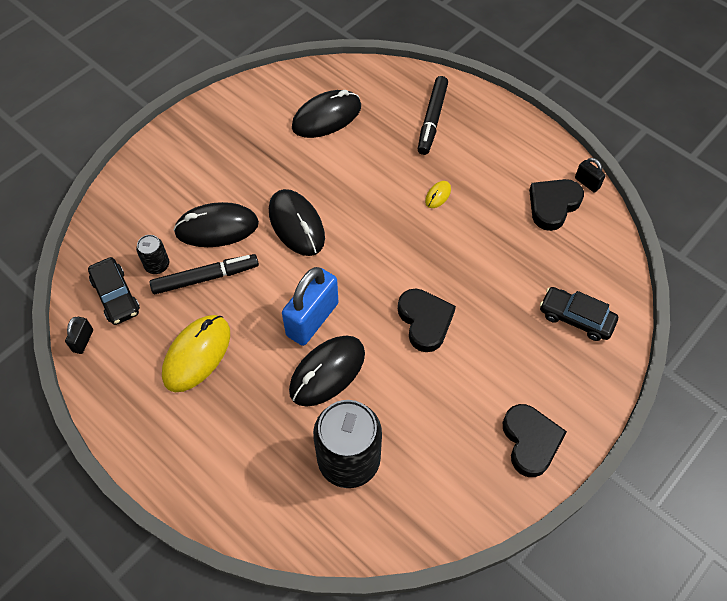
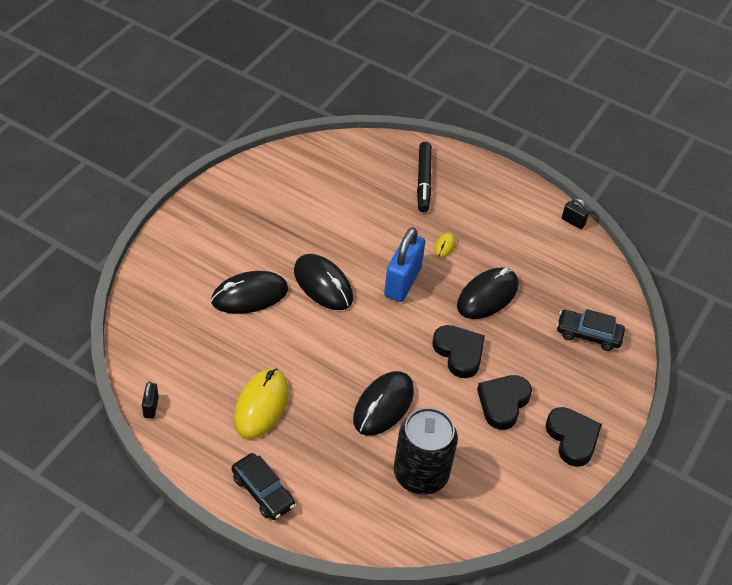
camera: 15 degrees left, 10 degrees down
(116, 296) = (171, 365): black car -> black car (263, 491)
(157, 265) = (202, 334): black can -> none
(205, 278) = (251, 340): black marker -> none
(312, 319) = (358, 363): blue padlock -> blue padlock (402, 282)
(326, 117) = (326, 188): black mouse -> black mouse (487, 296)
(553, 205) = (548, 244): black heart -> black heart (503, 403)

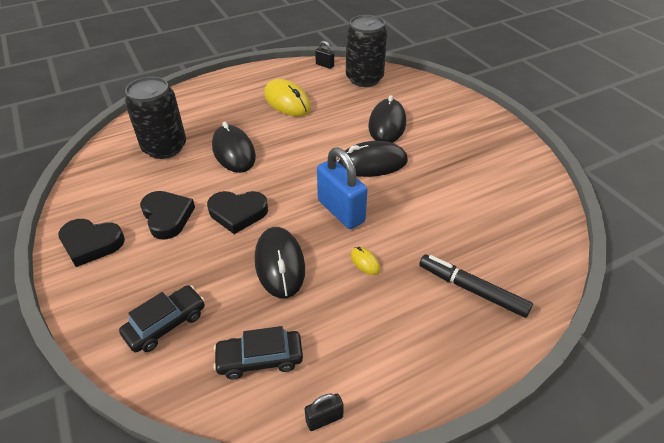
camera: 125 degrees right, 5 degrees down
(163, 351) = (364, 78): none -> black can
(263, 491) = (227, 85): black car -> black car (260, 359)

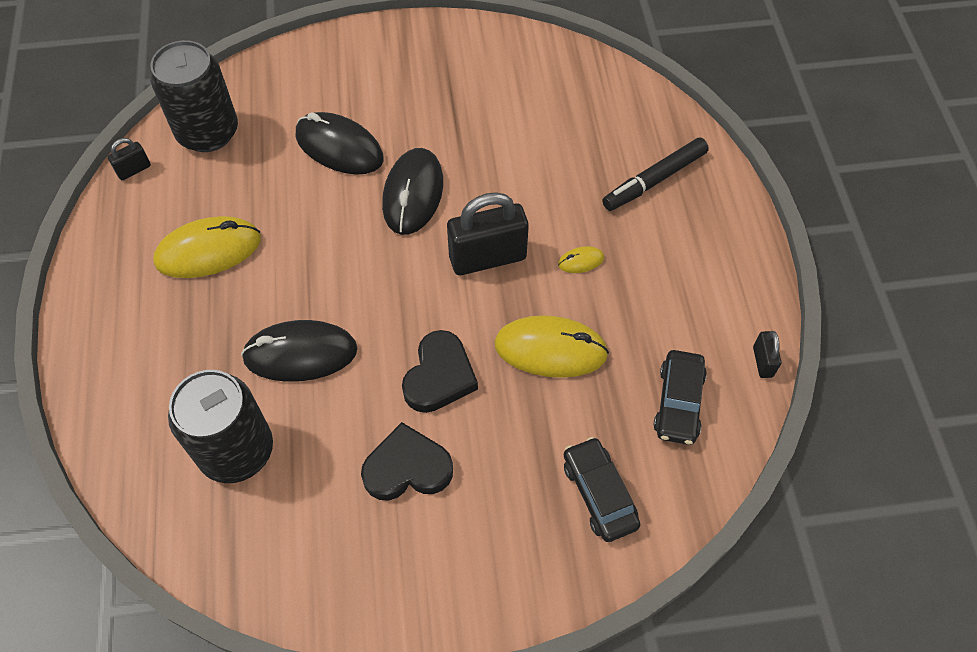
camera: 70 degrees left, 15 degrees up
(91, 244) = (420, 578): black heart -> none
(279, 264) = (550, 349): black mouse -> yellow mouse
(341, 211) = (487, 258): blue padlock -> black padlock

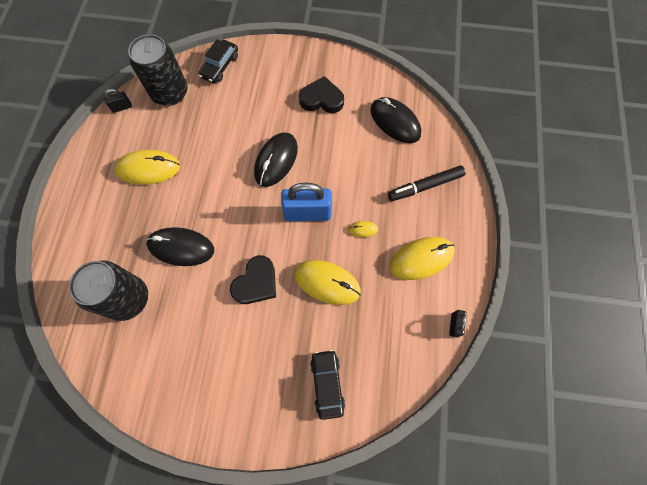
camera: 15 degrees right, 10 degrees up
(339, 147) = (242, 120): black mouse -> black mouse (395, 122)
(407, 468) = (220, 336): black heart -> black heart (321, 99)
(487, 258) = (307, 213): black padlock -> blue padlock
(678, 402) = (393, 338): black car -> black car (220, 66)
(683, 282) = (421, 259): none -> yellow mouse

